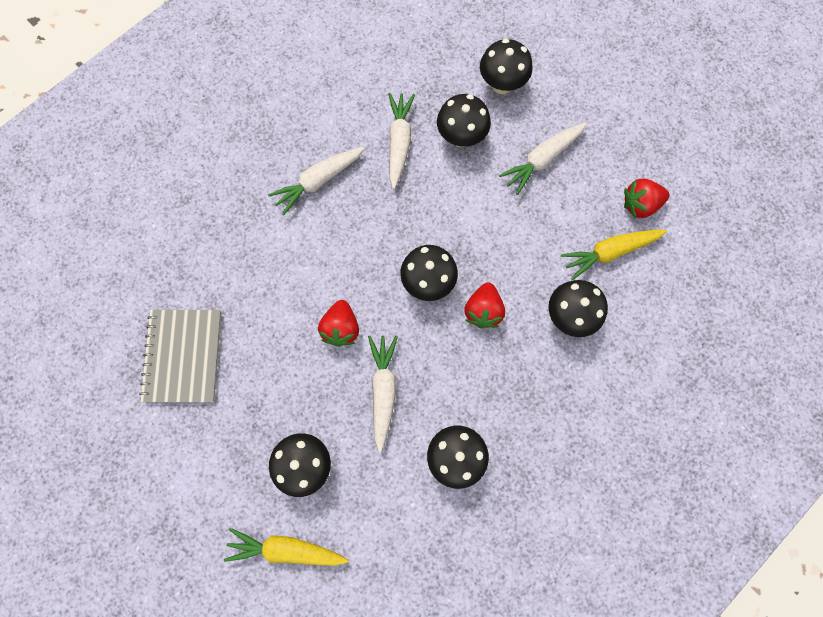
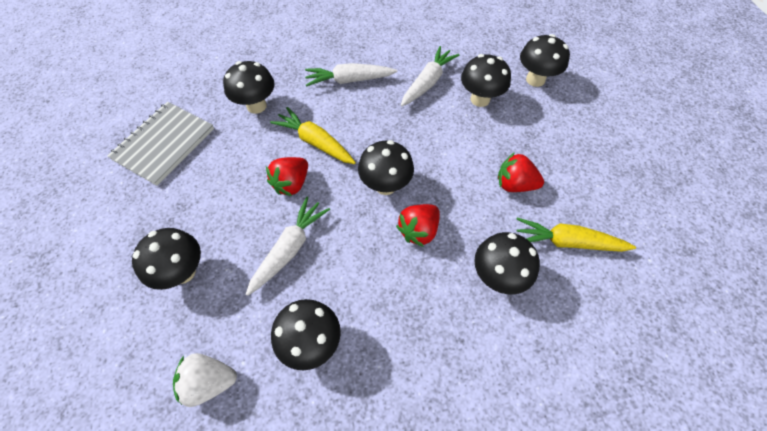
camera: 30 degrees right, 15 degrees down
(244, 262) = (256, 106): none -> black mushroom
(286, 549) = (111, 334): yellow carrot -> yellow carrot (315, 142)
(397, 533) = (210, 382): none -> white strawberry
(542, 159) = (541, 143): white carrot -> none
(640, 204) = (618, 217): red strawberry -> red strawberry (514, 184)

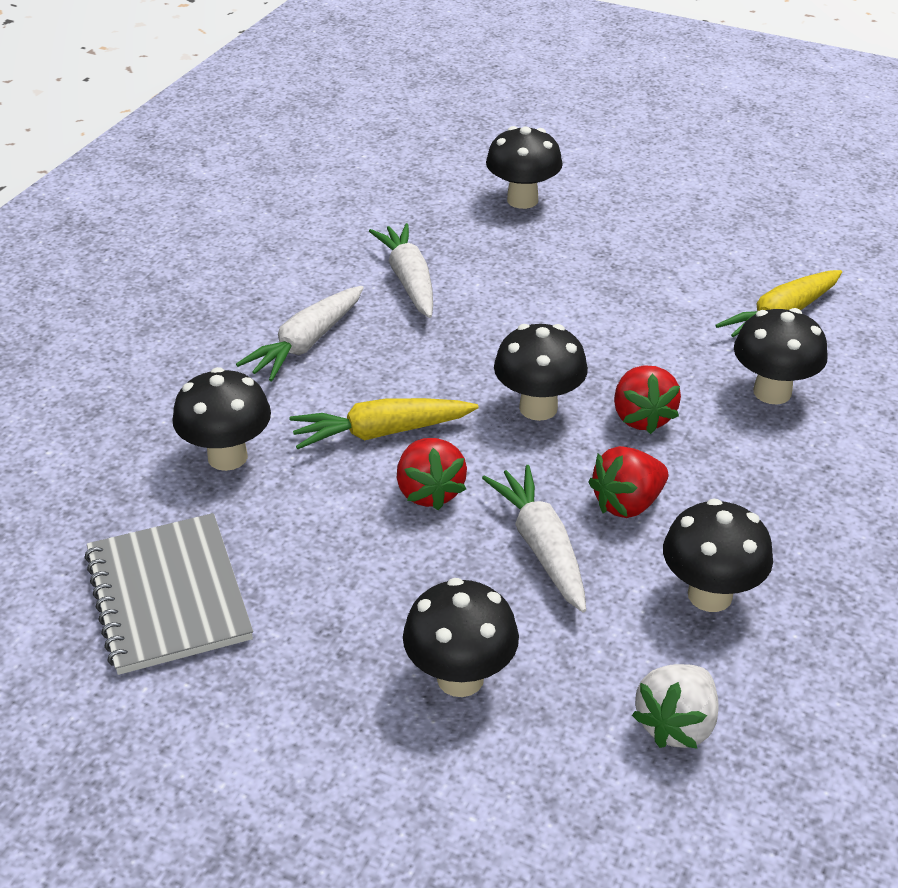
camera: 50 degrees left, 20 degrees down
(480, 99) = (496, 257): black mushroom -> none
(514, 184) = (660, 307): red strawberry -> red strawberry (627, 504)

